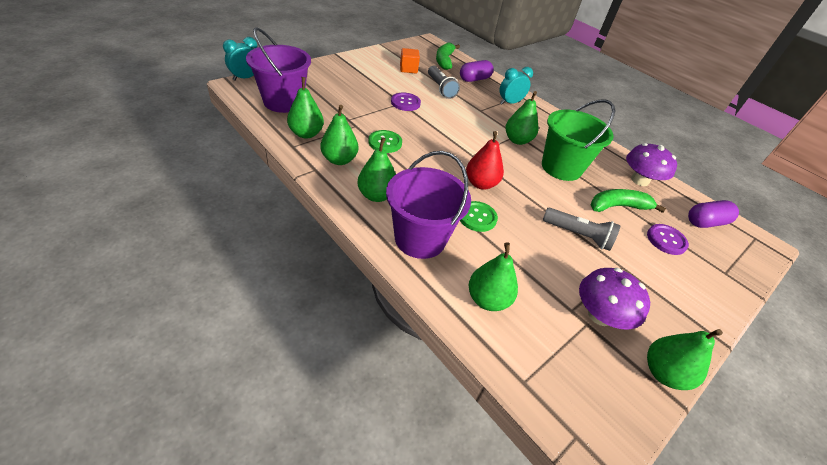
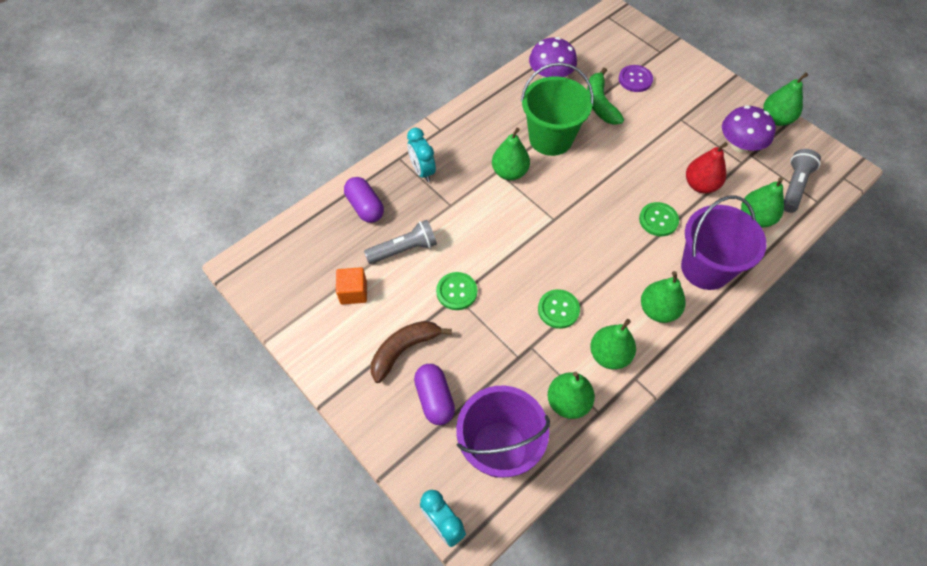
camera: 85 degrees left, 15 degrees up
(364, 80) = (404, 350): none -> brown banana
(405, 103) = (456, 292): purple button -> green button
(444, 60) = (312, 244): green banana -> none
(480, 184) = (604, 214): red pear -> red pear (700, 185)
(578, 235) = (653, 143): grey flashlight -> grey flashlight (794, 186)
(705, 222) = (599, 44): purple capsule -> purple capsule (434, 399)

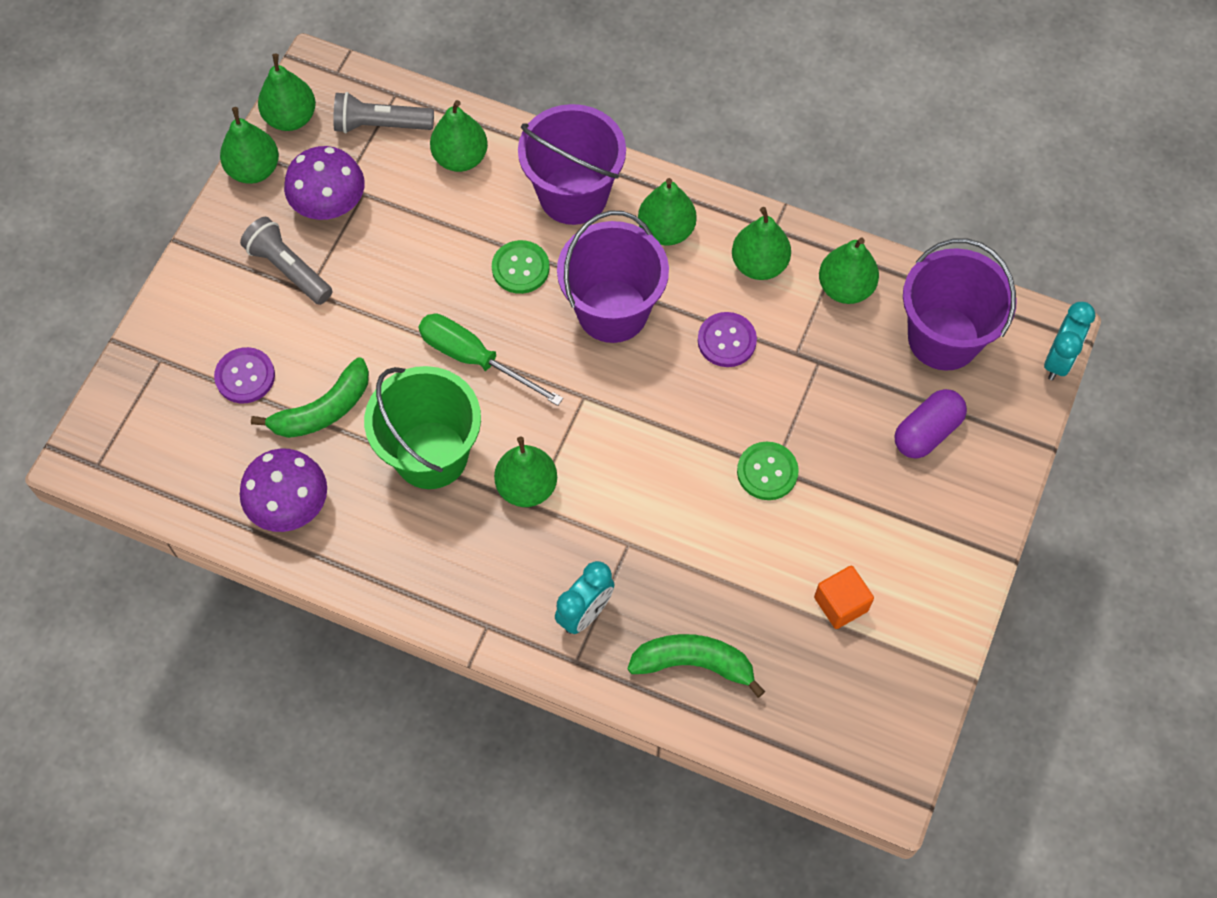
camera: 115 degrees left, 5 degrees up
(365, 207) = (694, 663): purple capsule -> green banana
(404, 249) = (738, 571): grey flashlight -> grey flashlight (289, 269)
(404, 350) = (885, 497): brown banana -> none
(558, 309) = (726, 341): green button -> purple button
(603, 177) = (474, 359): none -> green screwdriver
(607, 256) = (612, 311): none -> purple bucket
(700, 185) = (431, 234): red pear -> none
(811, 145) = (291, 118): none -> green pear

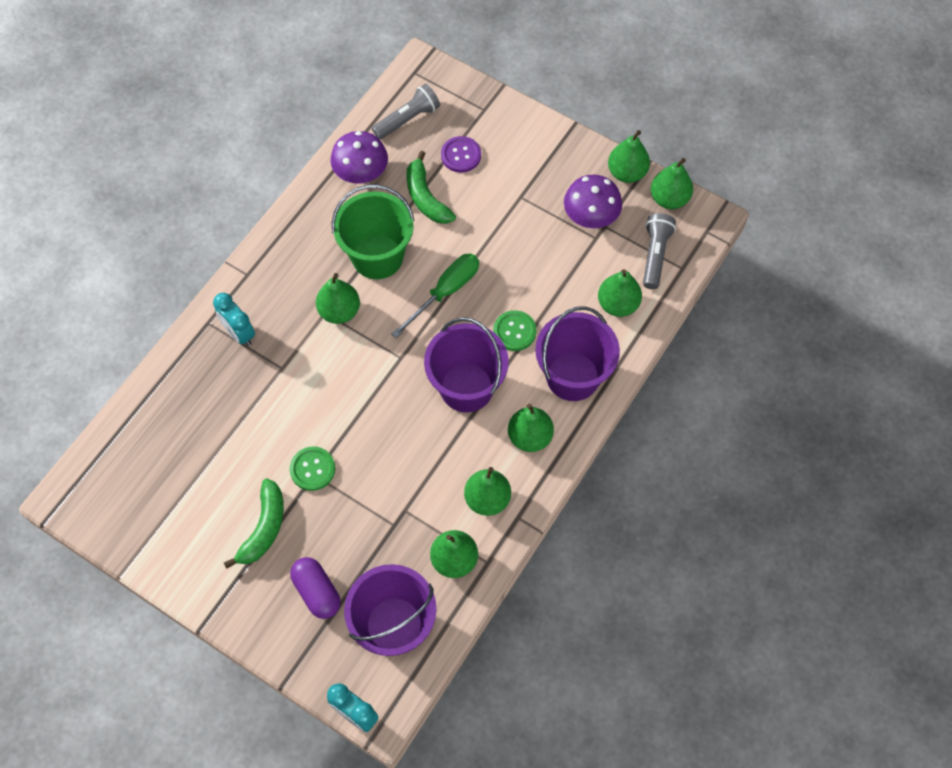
camera: 100 degrees right, 0 degrees up
(289, 269) = (540, 187): grey flashlight -> grey flashlight (407, 119)
(694, 663) = (185, 394): green banana -> green banana (264, 528)
(726, 341) = (425, 462): purple button -> none
(841, 604) = (199, 498): orange cube -> none

